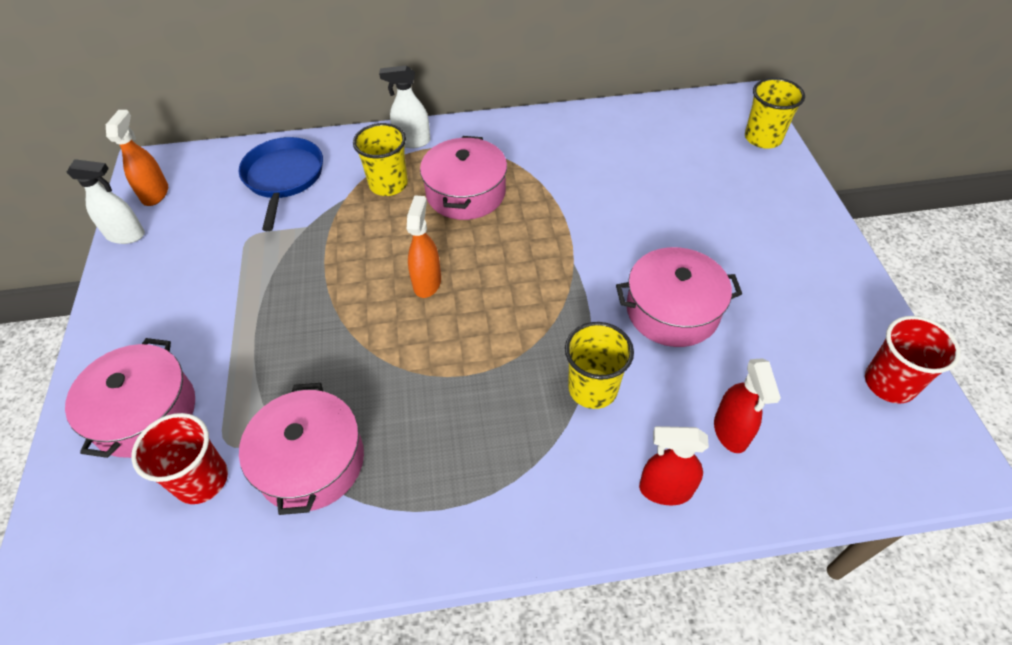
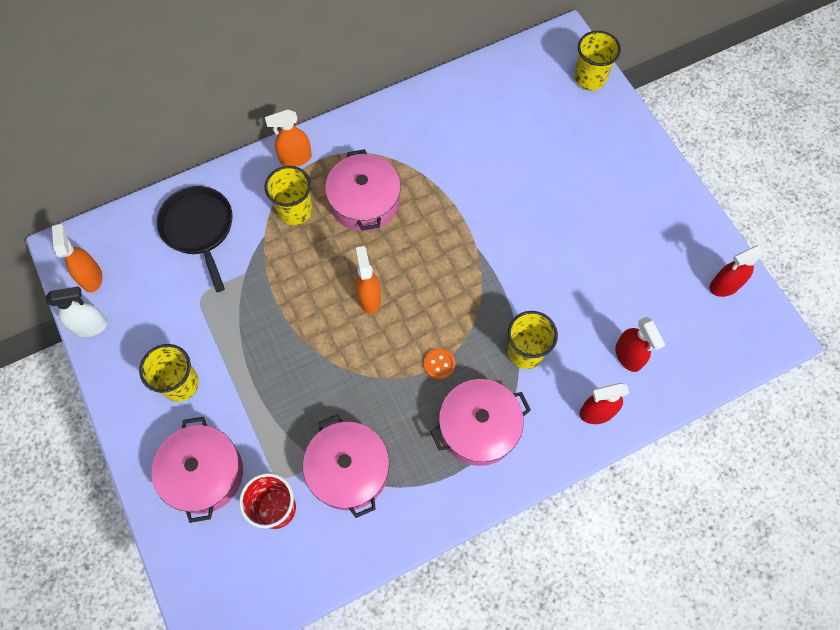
camera: 20 degrees left, 15 degrees up
(178, 312) = (180, 384): none -> yellow cup
(283, 178) = (199, 229): blue pan -> black pan
(412, 141) = (295, 158): white spray bottle -> orange spray bottle
(478, 372) = (439, 364): none -> orange button
(672, 310) = (563, 269): pink pot -> pink pot (478, 427)
(889, 383) = (724, 286): red cup -> red spray bottle

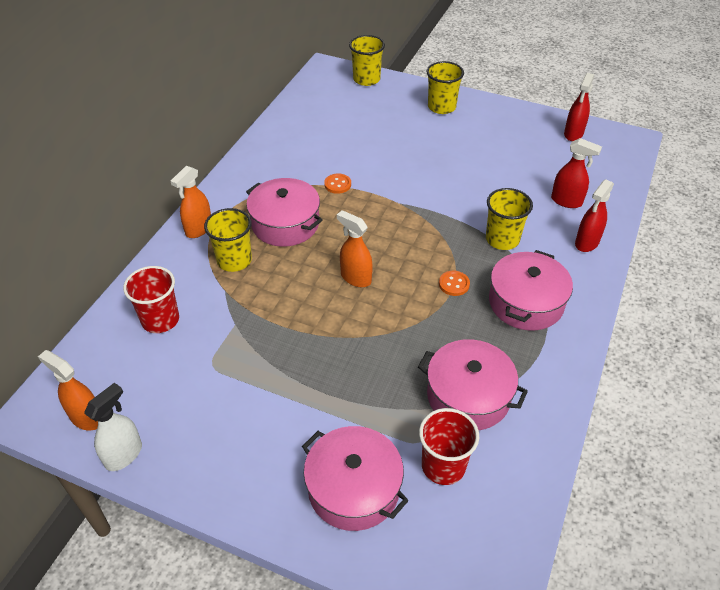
camera: 40 degrees left, 20 degrees down
(180, 384) = (260, 438): yellow cup -> yellow cup (441, 107)
(199, 229) = (160, 320): black pan -> red cup
(444, 189) = (337, 184): none -> orange button

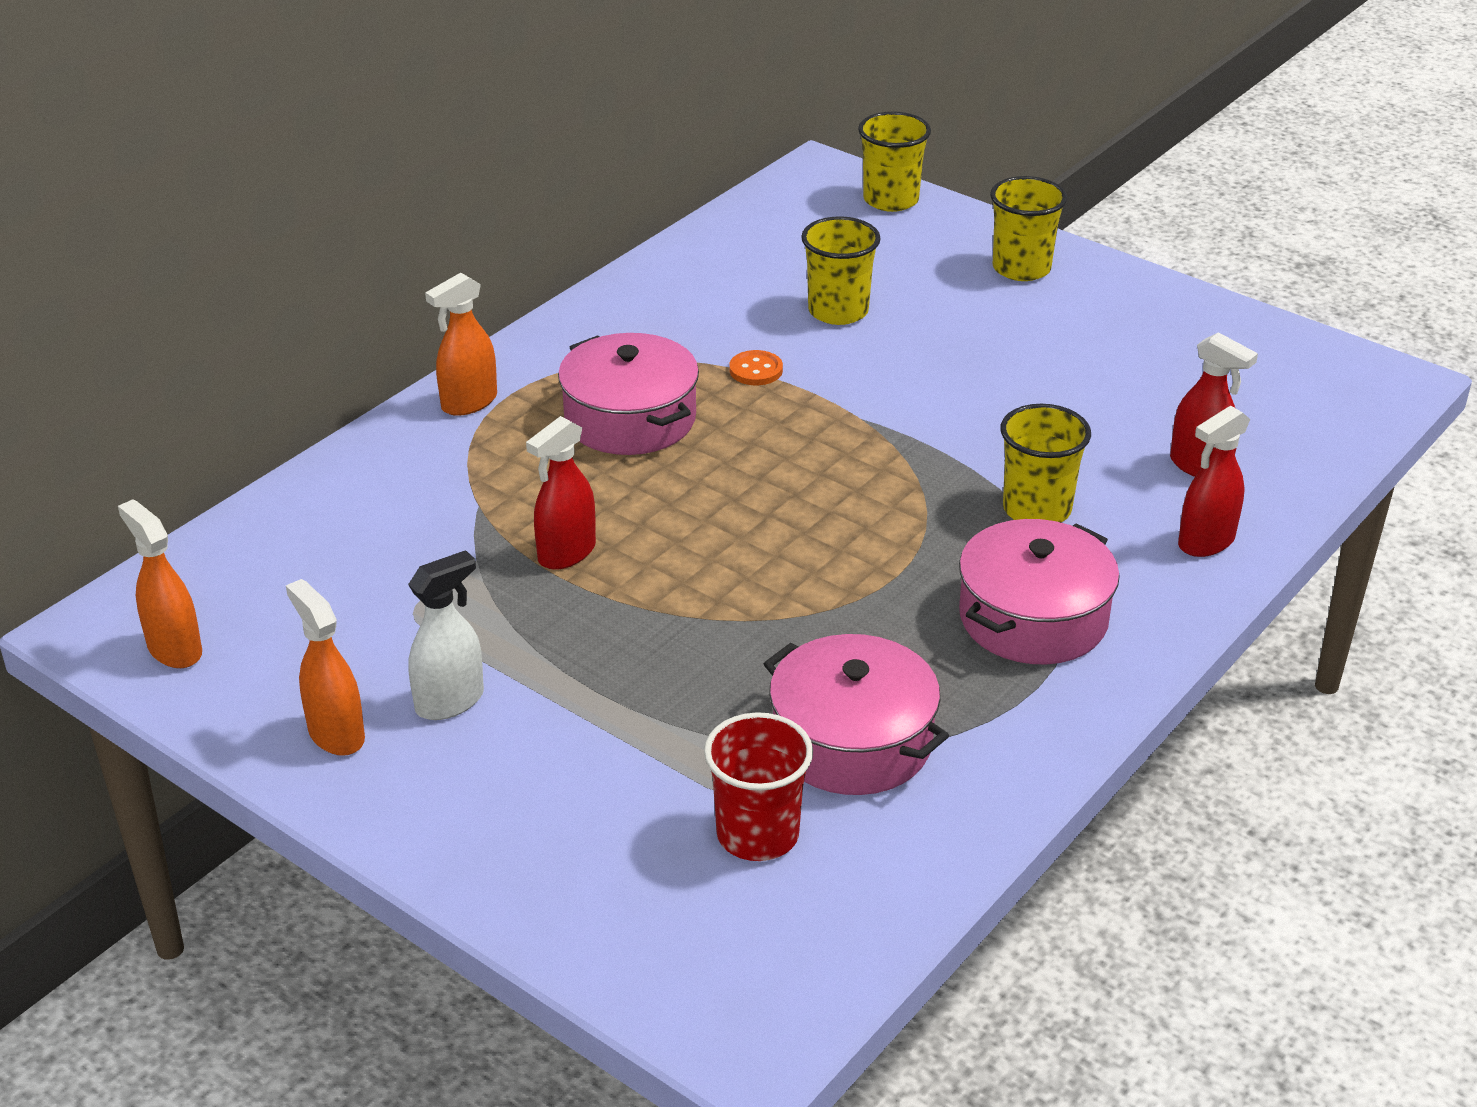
camera: 15 degrees right, 10 degrees down
(124, 455) = (217, 713): white spray bottle -> white spray bottle (450, 701)
(160, 320) = (349, 530): red cup -> none
(234, 260) = (513, 461): yellow cup -> yellow cup (838, 311)
(354, 488) = (584, 835): pink pot -> none
(355, 278) = (724, 525): orange spray bottle -> orange spray bottle (336, 734)
(454, 284) = (907, 565): orange button -> none
(573, 134) = (1274, 353): red spray bottle -> red spray bottle (566, 553)

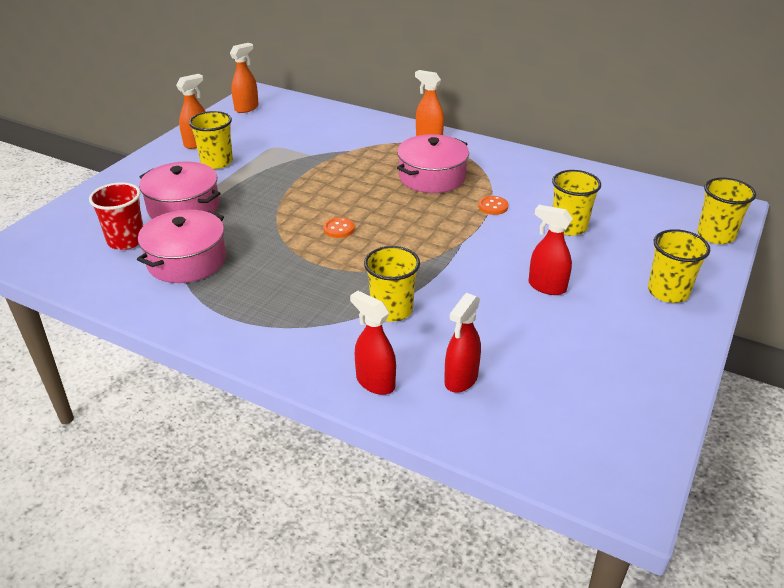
camera: 80 degrees right, 0 degrees up
(450, 701) = (217, 162): white spray bottle -> yellow cup
(566, 553) = (320, 174): red spray bottle -> red spray bottle (546, 287)
(785, 544) = (339, 229): none -> orange button
(1033, 618) = (287, 313): pink pot -> pink pot (183, 207)

